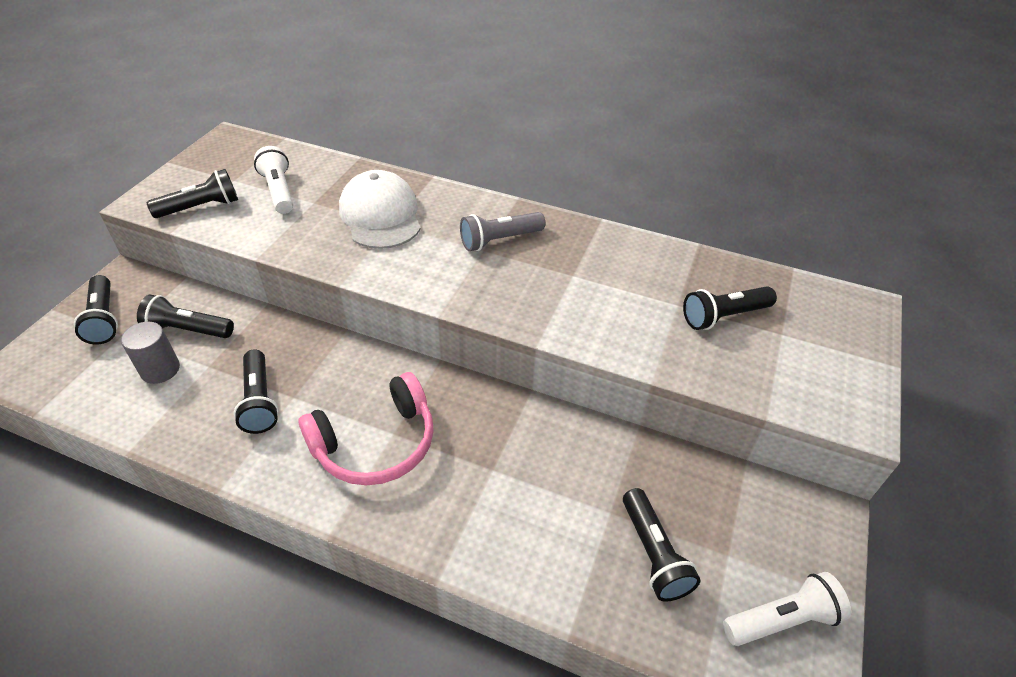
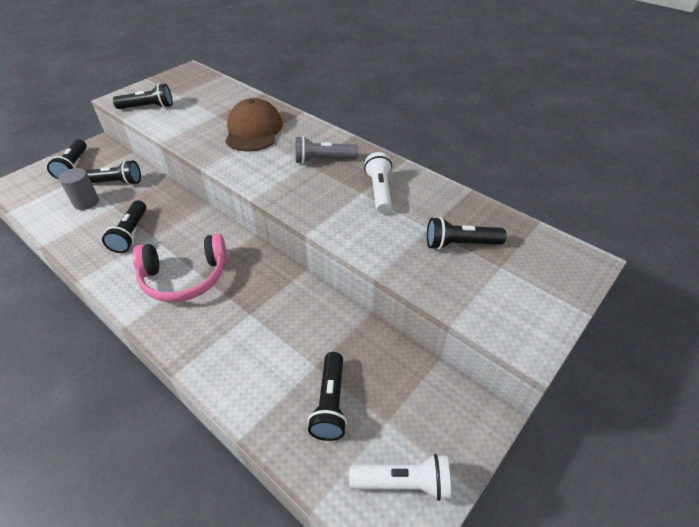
camera: 20 degrees right, 0 degrees up
(188, 330) = (115, 182): black flashlight -> black flashlight turned 150 degrees clockwise
(279, 191) = (199, 105): white flashlight -> white flashlight (379, 191)
(380, 215) = (253, 130): white cap -> brown cap

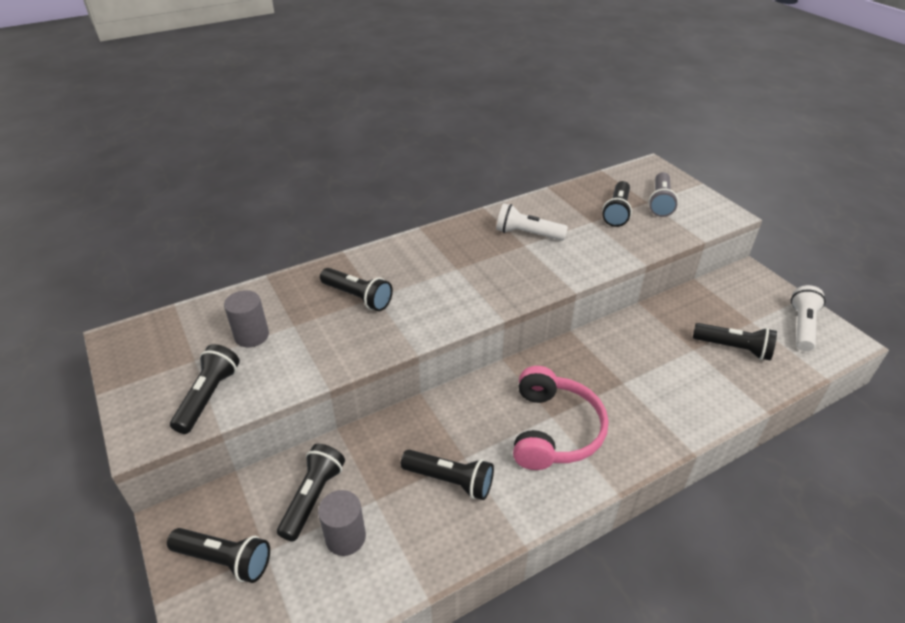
camera: 70 degrees left, 5 degrees down
(202, 105) = (251, 336): none -> grey cylinder
(253, 130) = (358, 297): brown cap -> black flashlight
(323, 160) = (455, 257): grey flashlight -> grey flashlight (660, 202)

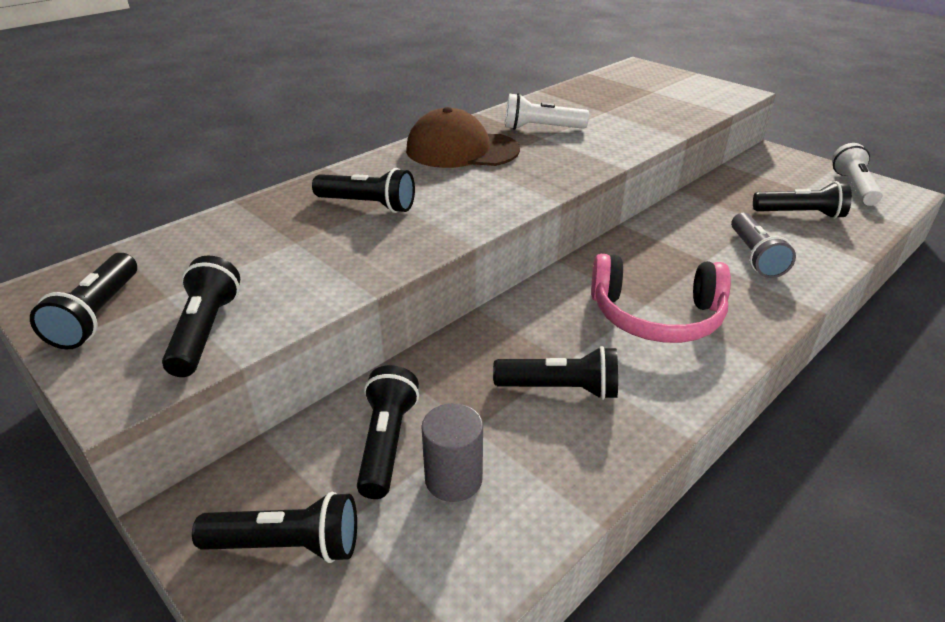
camera: 15 degrees left, 5 degrees down
(251, 336) = (241, 260): grey cylinder -> none
(452, 249) = (462, 150): none -> brown cap
(554, 430) = (656, 316): pink headphones -> pink headphones turned 105 degrees clockwise
(617, 212) = (626, 102): black flashlight -> black flashlight (98, 315)
(660, 202) = (666, 90): grey flashlight -> grey flashlight (755, 256)

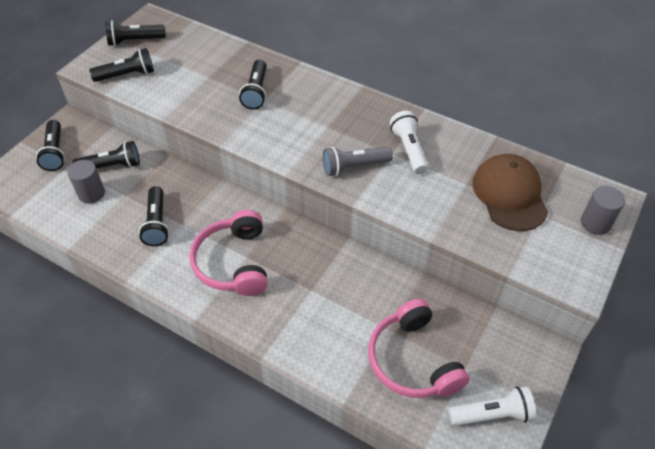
camera: 75 degrees right, 15 degrees up
(462, 150) = (350, 114): brown cap -> brown cap (509, 195)
(667, 75) = (595, 223): none -> grey cylinder
(755, 256) = (326, 321): grey flashlight -> grey flashlight (354, 167)
(800, 214) = (412, 360): black flashlight -> pink headphones

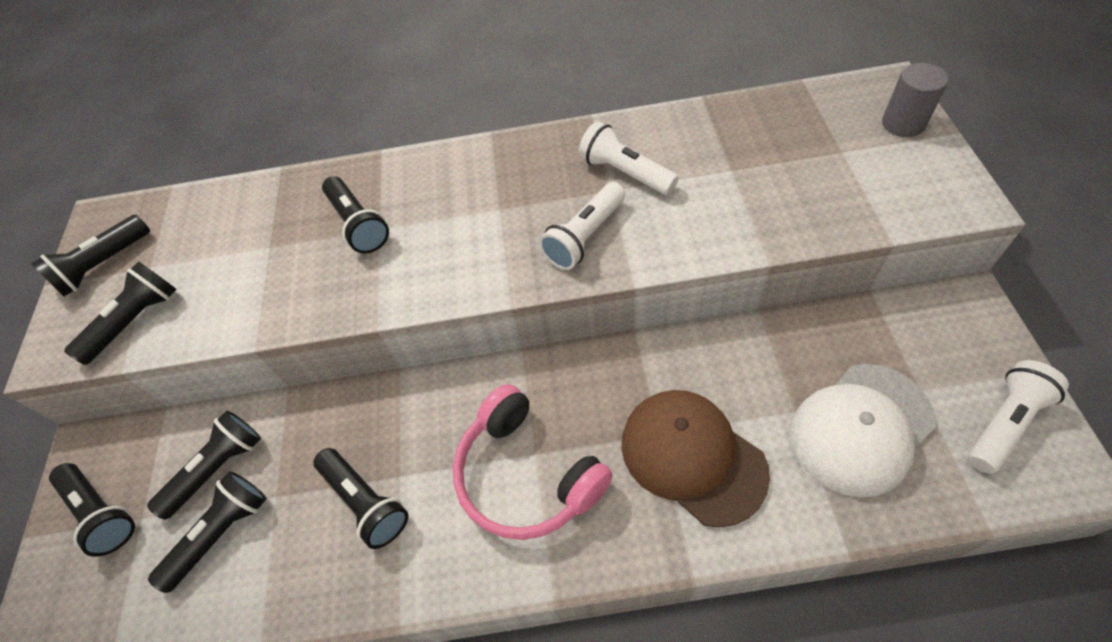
camera: 30 degrees left, 5 degrees up
(91, 193) = (221, 533): grey cylinder -> black flashlight
(354, 167) = (585, 237): grey flashlight -> white flashlight
(412, 360) = (861, 428): pink headphones -> white cap
(509, 195) = (789, 151): brown cap -> brown cap (692, 457)

